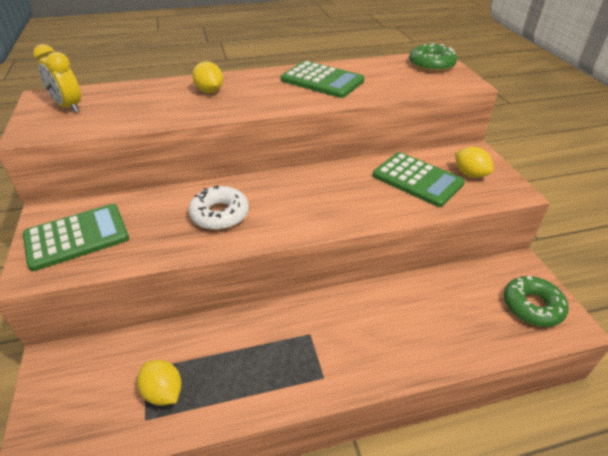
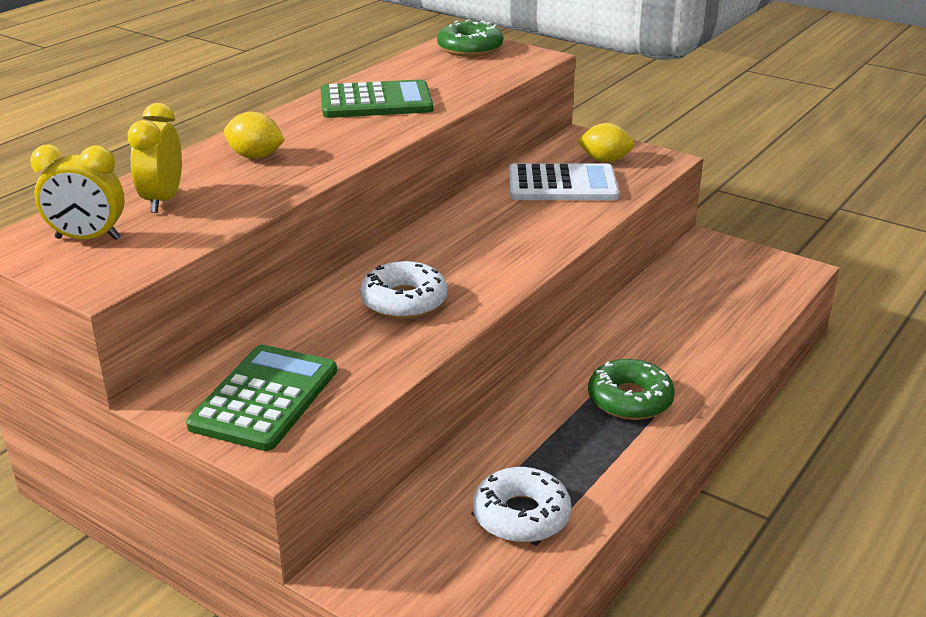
camera: 40 degrees left, 10 degrees down
(130, 99) = (163, 200): none -> yellow clock
(163, 392) = (521, 515): yellow lemon -> white donut
(417, 180) = (562, 184): green calculator -> white calculator
(532, 306) = (753, 271): green donut -> green donut (630, 399)

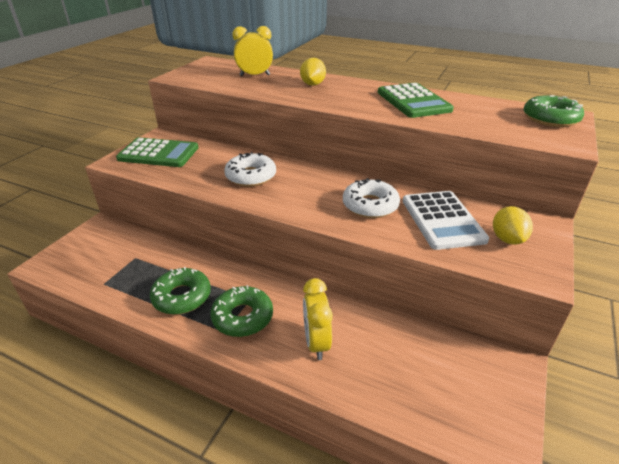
camera: 80 degrees right, 5 degrees up
(88, 238) = (215, 70): yellow clock -> yellow clock (316, 342)
(521, 515) = (128, 276): white donut -> white donut (370, 205)
(583, 454) = (182, 297): none -> green donut

